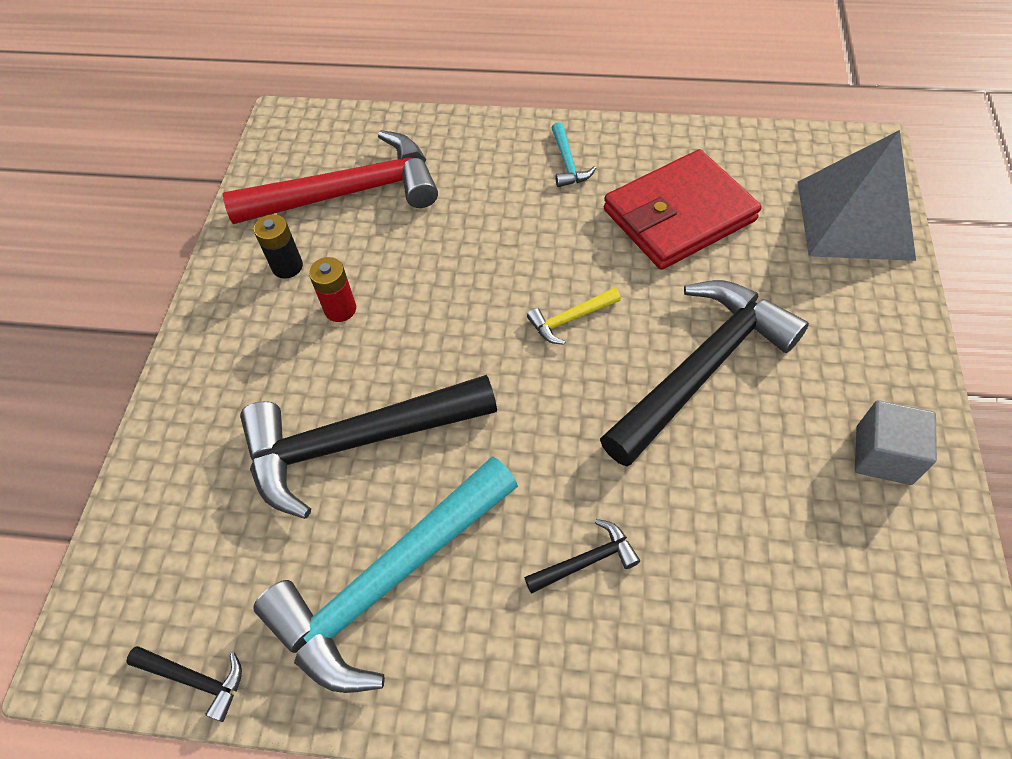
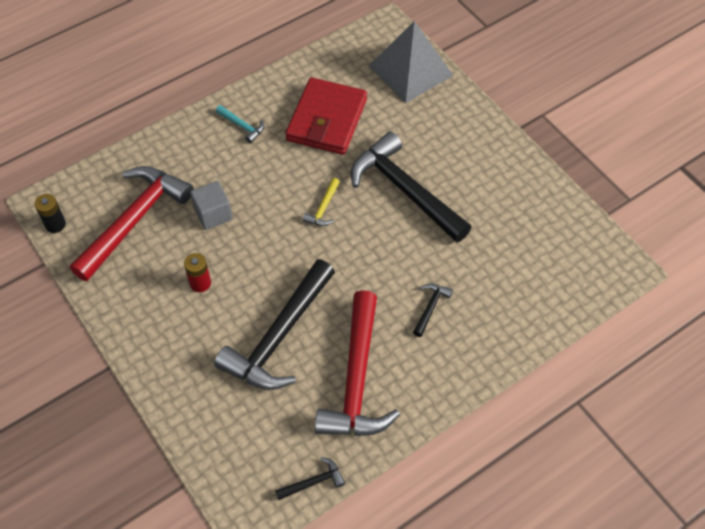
camera: 45 degrees left, 0 degrees up
(287, 266) = (144, 282): black battery -> black battery (55, 224)
(388, 582) = (356, 380): turquoise hammer -> red hammer
(702, 368) = (404, 190): black hammer -> black hammer turned 45 degrees counterclockwise
(883, 455) = (508, 177): grey cube -> grey cube (213, 214)

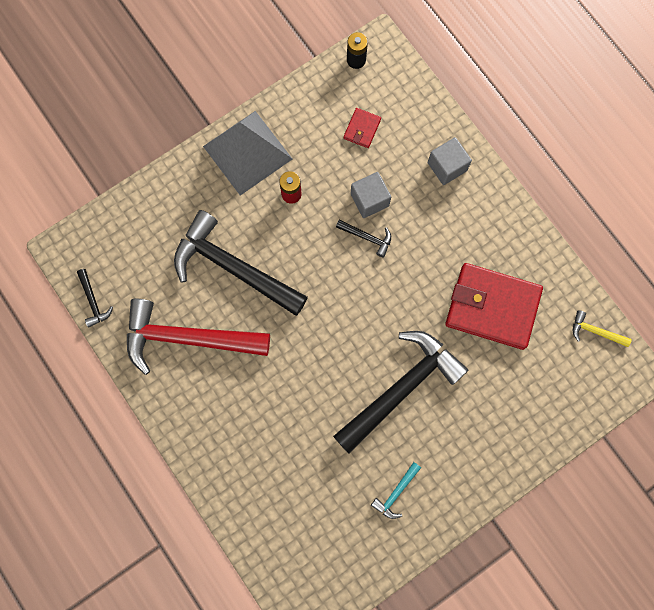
camera: 90 degrees right, 20 degrees up
(135, 220) = (362, 129): red hammer -> red wallet
(184, 150) = (447, 167): none -> grey cube
(242, 126) = (480, 221): turquoise hammer -> turquoise hammer (396, 493)
(323, 208) = (377, 305): yellow hammer -> yellow hammer (595, 331)
(410, 70) = (568, 399): grey pyramid -> grey pyramid (247, 152)
(430, 307) = (262, 409): black hammer -> black hammer (367, 237)

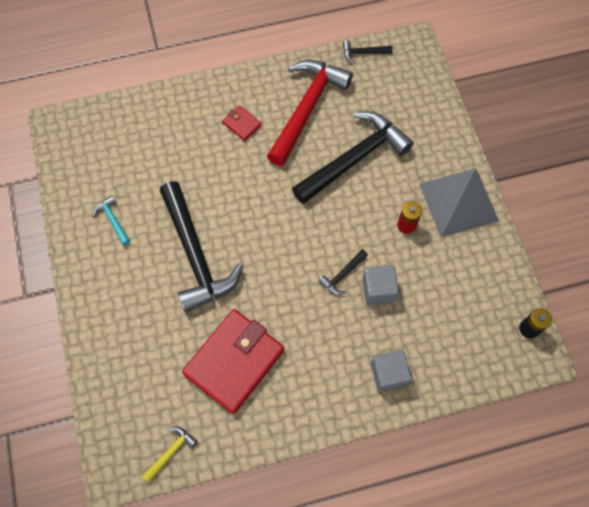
camera: 110 degrees right, 10 degrees down
(362, 129) = (452, 308): red wallet -> red wallet (242, 124)

